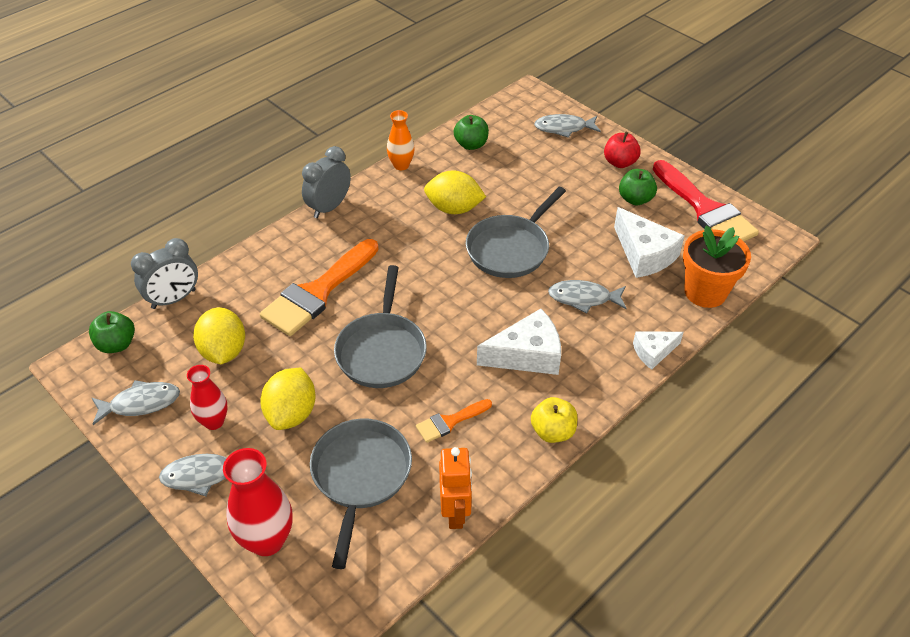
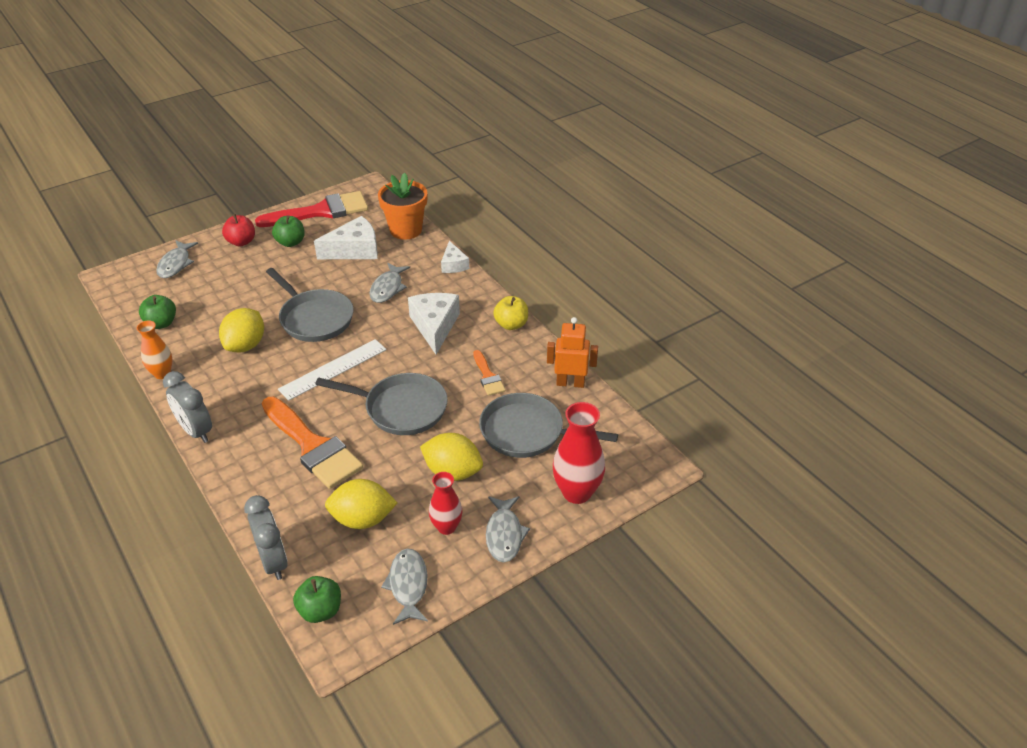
camera: 80 degrees left, 5 degrees down
(432, 282) = (333, 369): none -> white ruler

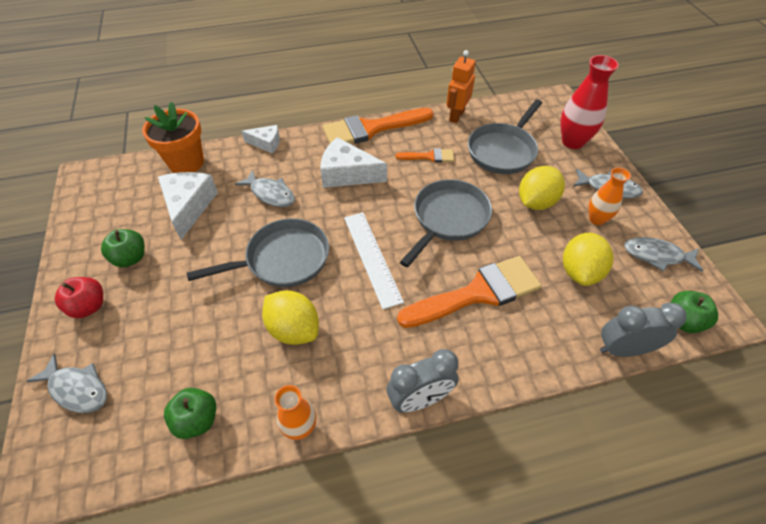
camera: 70 degrees left, 10 degrees up
(321, 211) = (94, 221): red brush -> none
(446, 527) = (596, 219): red vase -> orange vase
(511, 324) = (371, 129): yellow apple -> orange brush

